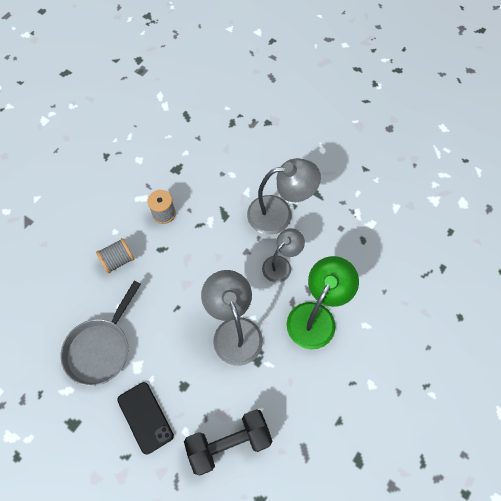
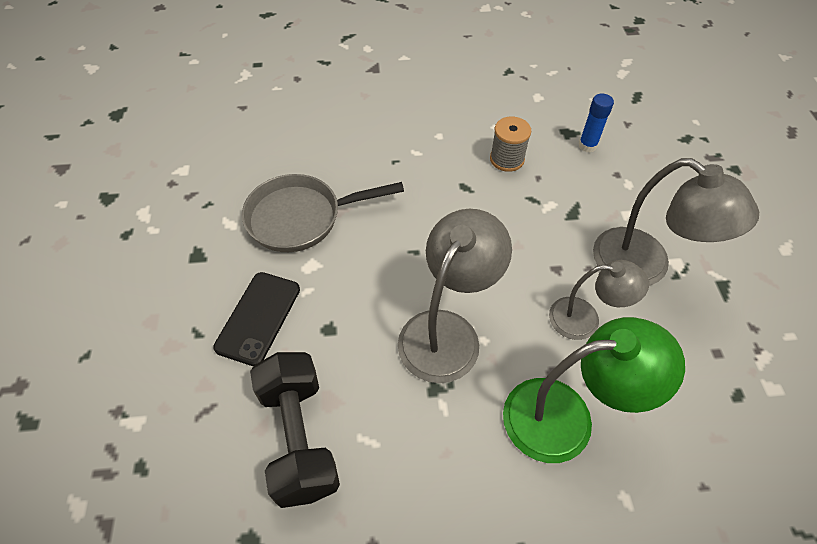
camera: 50 degrees right, 10 degrees down
(118, 260) = (411, 161): grey spool -> none
(193, 169) = (587, 146): none -> blue glue stick
(229, 443) = (299, 438): black dumbbell -> black dumbbell turned 45 degrees clockwise

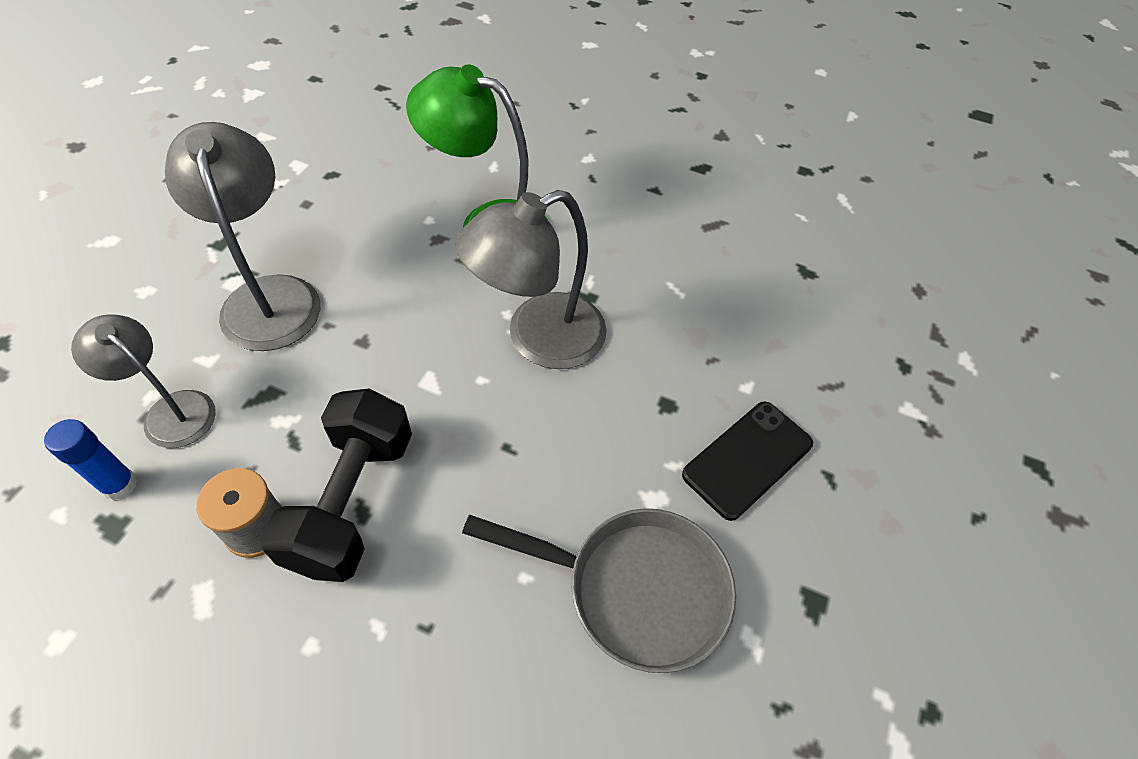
camera: 155 degrees left, 0 degrees up
(299, 438) = (740, 319): black dumbbell -> black dumbbell (351, 501)
(585, 319) = (389, 282): grey lamp -> grey lamp (170, 411)

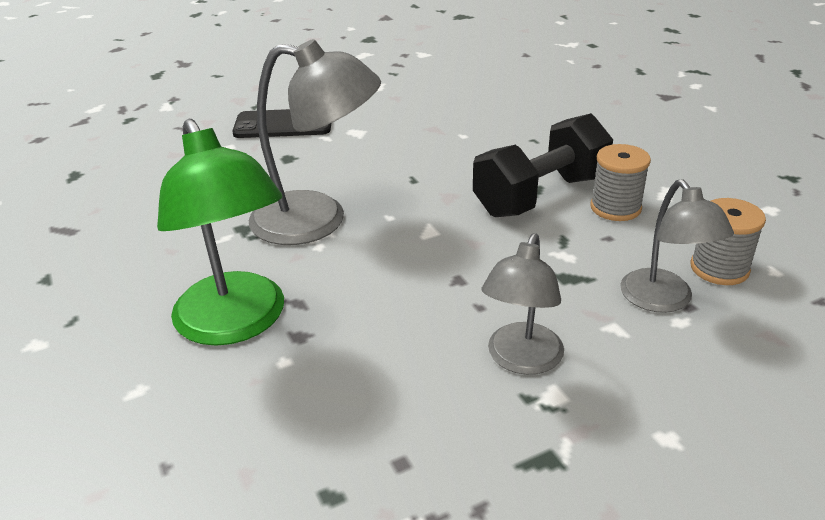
camera: 135 degrees left, 20 degrees down
(119, 485) = (719, 268): blue glue stick -> grey spool
(269, 296) = (521, 360): grey lamp -> grey lamp, size x0.63
(635, 589) = (410, 113): grey pan -> none

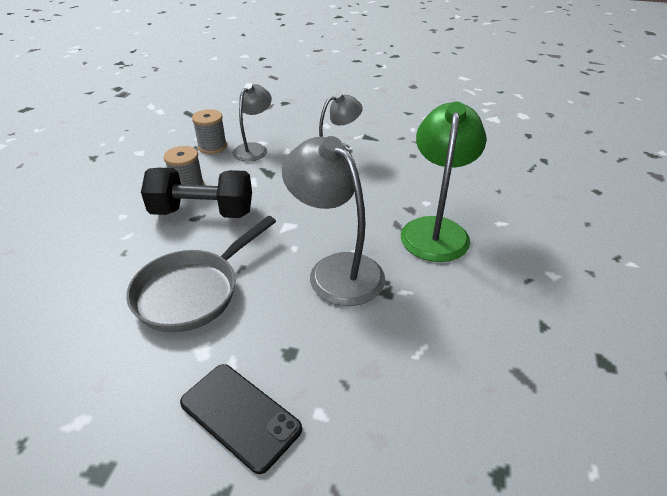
camera: 140 degrees left, 5 degrees up
(423, 149) = (192, 292): none -> grey pan

